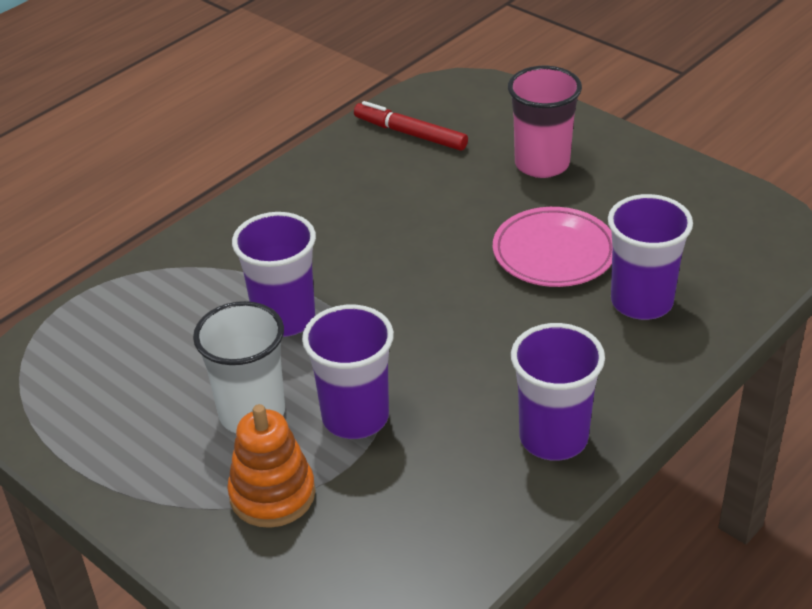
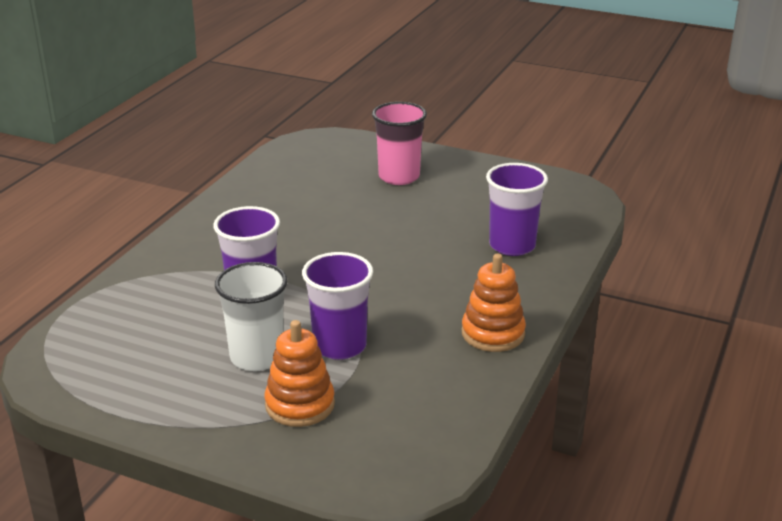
camera: 20 degrees left, 10 degrees down
(410, 134) = (291, 171): red marker -> none
(553, 438) = (493, 333): purple cup -> orange stacking toy
(554, 253) = (435, 226): pink plate -> none

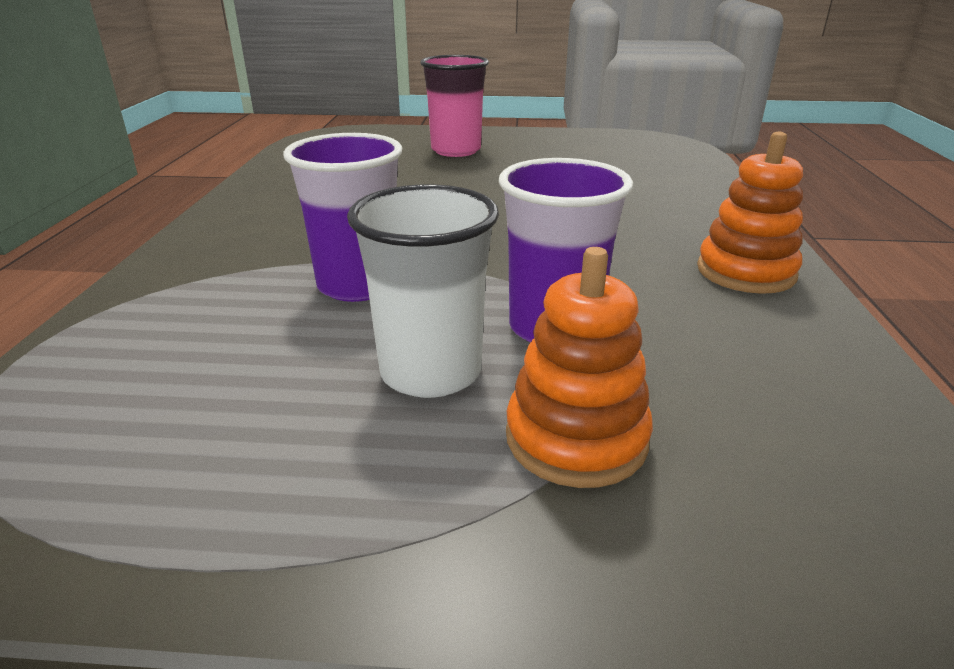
camera: 20 degrees left, 0 degrees up
(512, 246) = (649, 187): purple cup -> none

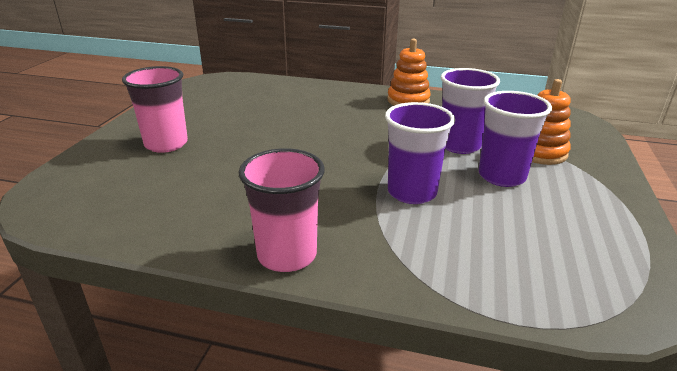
camera: 80 degrees left, 0 degrees up
(220, 224) = (287, 255): none -> pink cup
(431, 372) = (501, 176): white cup -> purple cup

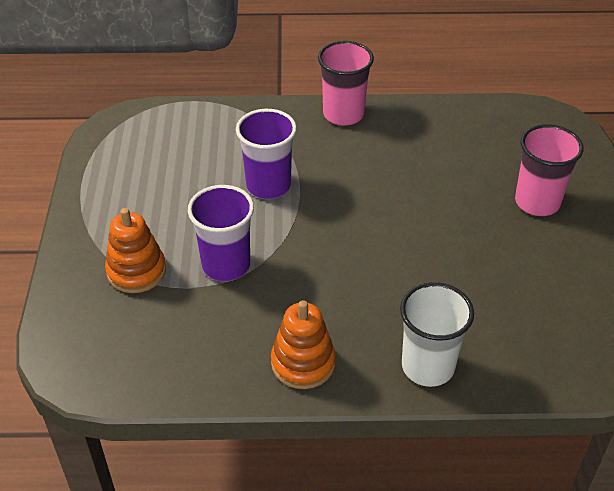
camera: 165 degrees right, 15 degrees up
(330, 91) = (428, 366): none -> white cup
(501, 176) = (185, 223): purple cup -> none

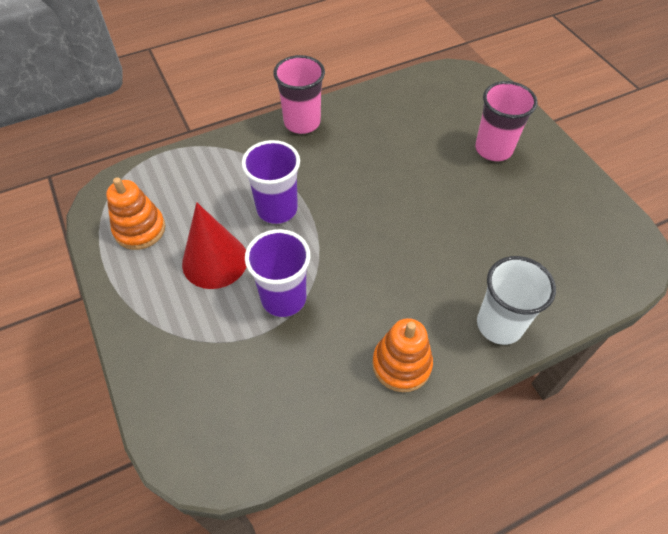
camera: 25 degrees left, 10 degrees up
(136, 271) = (206, 336): orange stacking toy -> orange stacking toy (140, 229)
(182, 211) = (215, 261): none -> red cone

